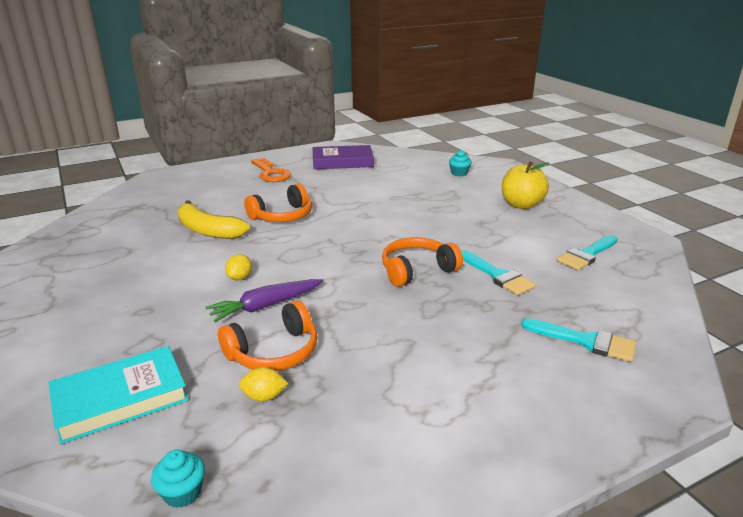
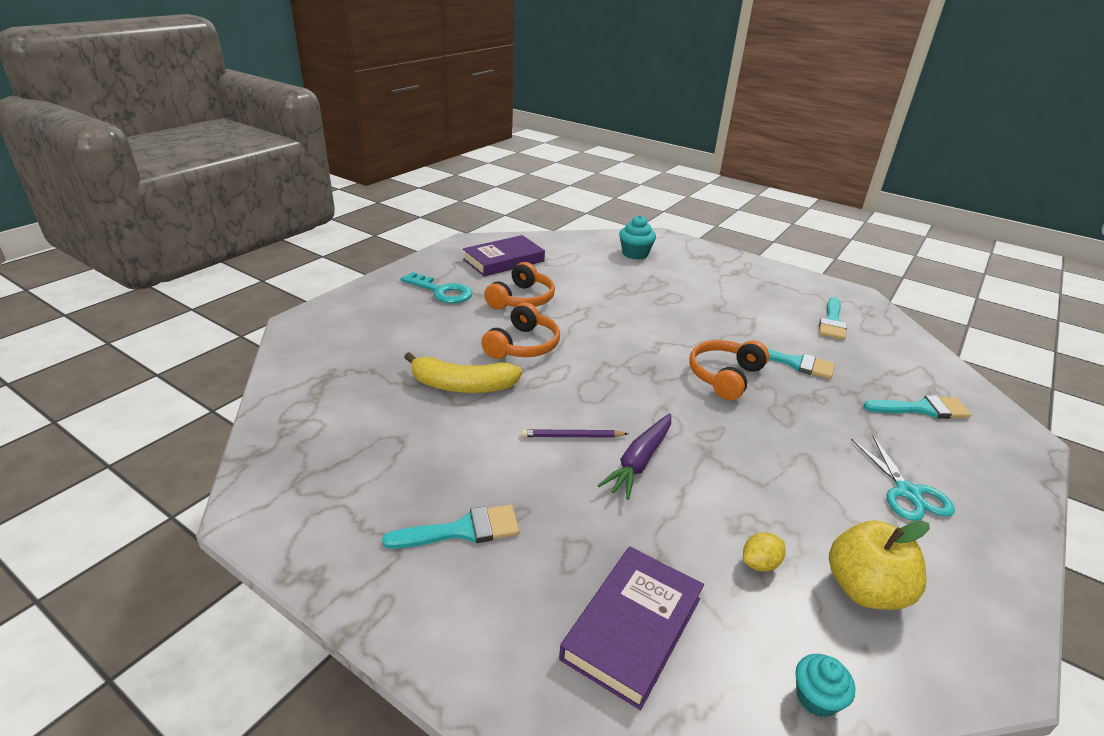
camera: 30 degrees left, 5 degrees up
(97, 309) = (463, 530): none -> turquoise brush
(121, 399) = (632, 628): turquoise book -> purple book
(240, 278) = (572, 436): yellow lemon -> purple pencil
(271, 173) = (441, 291): orange key -> turquoise key
(274, 352) = (710, 511): orange headphones -> orange headphones (522, 299)
(459, 173) = (635, 254): turquoise cupcake -> turquoise cupcake, size x1.50
(471, 396) = (908, 492): none -> turquoise scissors
(521, 205) = (727, 279): yellow apple -> yellow apple (865, 589)

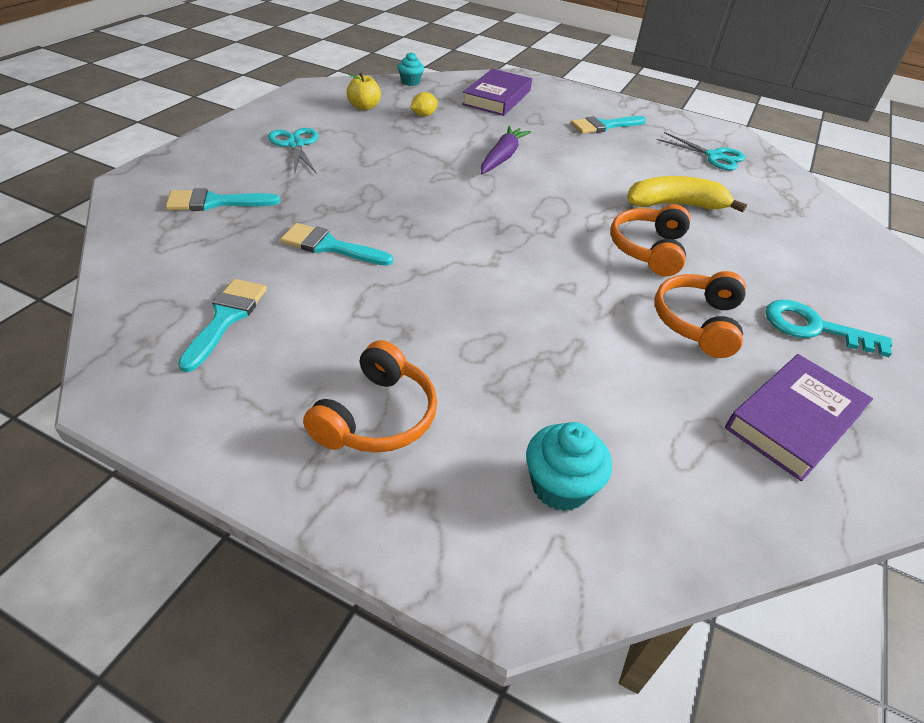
camera: 170 degrees right, 10 degrees up
(341, 455) = (714, 156): none -> turquoise scissors
(572, 436) = (559, 171): purple pencil -> none
(724, 376) = (419, 226): orange headphones -> orange headphones (377, 416)
(865, 589) = (364, 107): yellow apple -> yellow apple, size x0.66

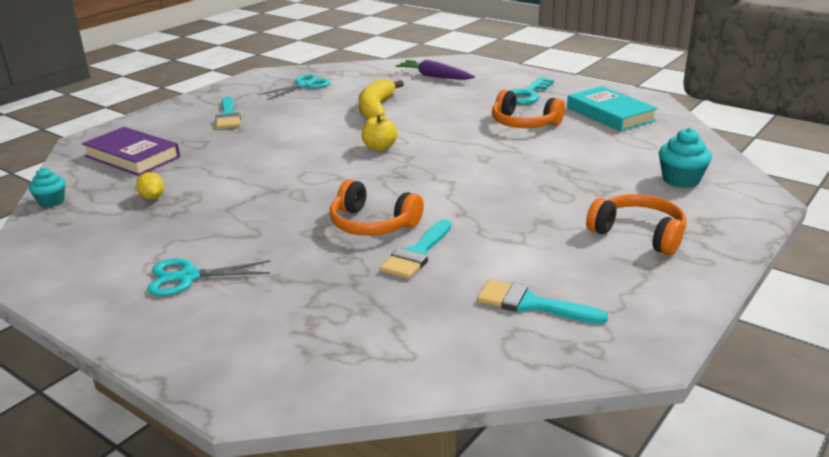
camera: 75 degrees left, 15 degrees down
(214, 202) = (314, 326): turquoise brush -> none
(364, 107) = (106, 232): yellow apple -> yellow apple (379, 148)
(502, 157) = (271, 164): purple carrot -> purple carrot (434, 76)
(648, 249) = (437, 126): orange headphones -> orange headphones (372, 224)
(794, 420) = (610, 114): purple book -> turquoise book

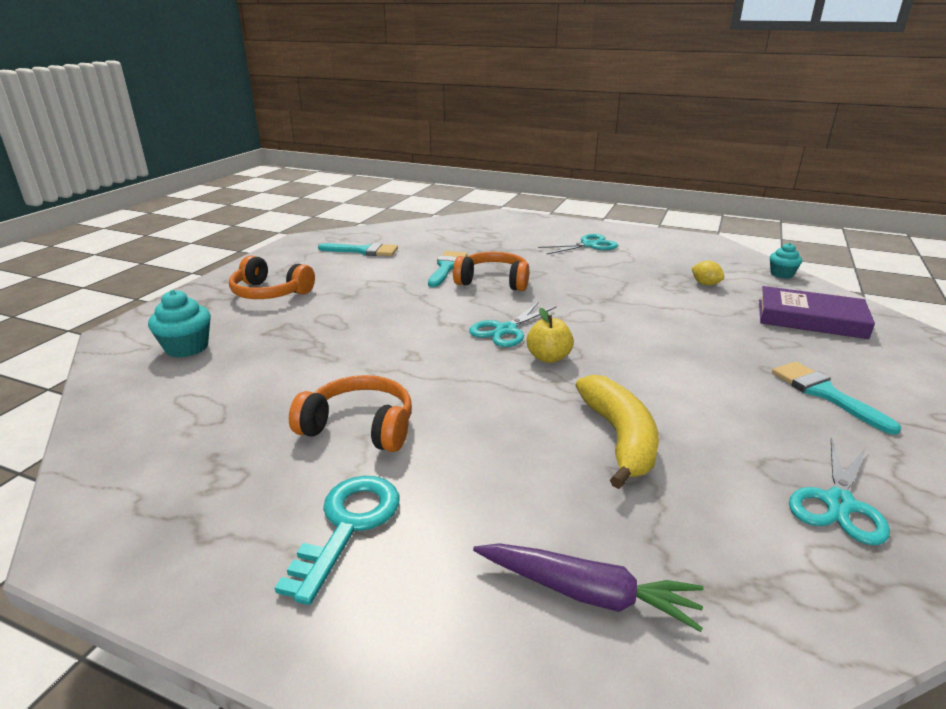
camera: 165 degrees right, 0 degrees up
(397, 170) = (506, 330): none -> turquoise scissors
(610, 114) = (199, 471): turquoise book -> none

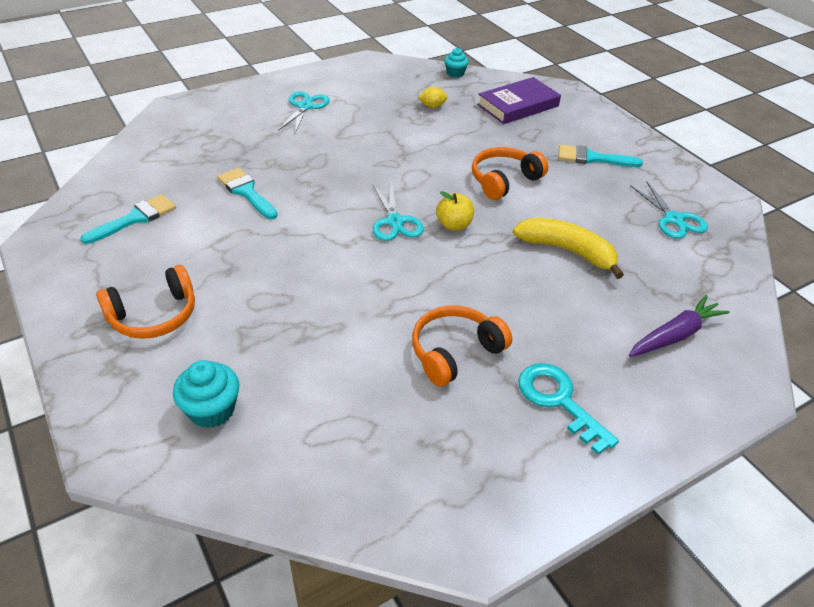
camera: 55 degrees left, 15 degrees up
(493, 281) = (307, 184): orange headphones -> orange headphones (504, 180)

